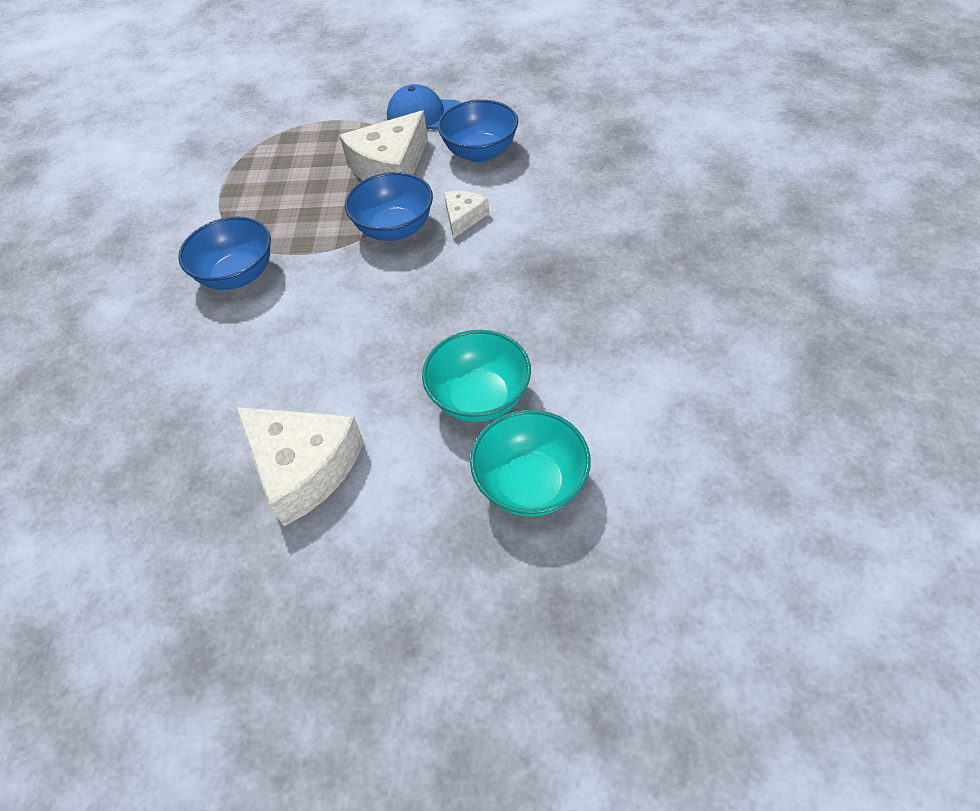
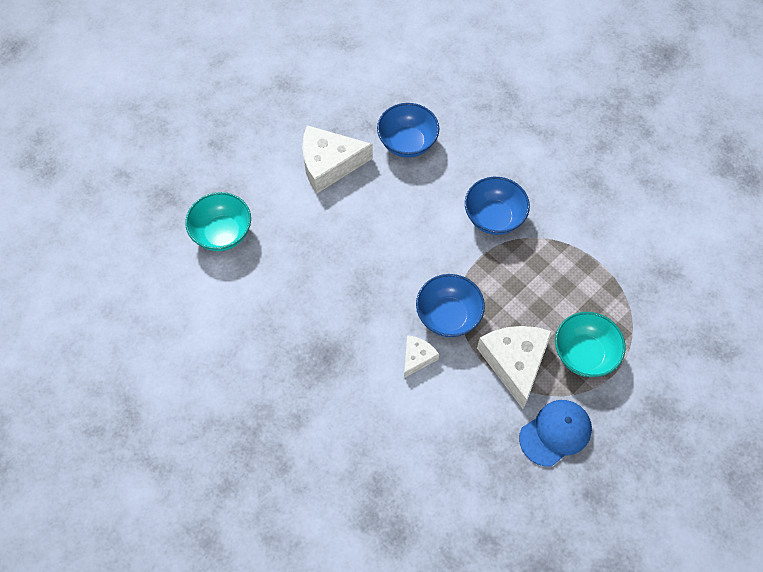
camera: 130 degrees right, 10 degrees up
(463, 218) = (417, 357): white cheese -> white cheese turned 120 degrees counterclockwise
(479, 398) = (285, 253): turquoise bowl -> turquoise bowl (584, 354)
(480, 152) = (471, 425): blue bowl -> blue bowl (407, 143)

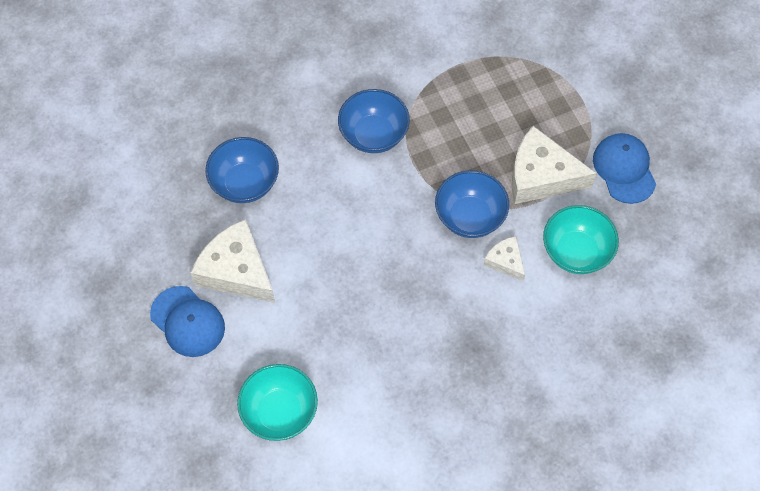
camera: 70 degrees left, 0 degrees up
(275, 147) = (187, 322): none -> blue cap
(329, 164) = (236, 271): white cheese -> white cheese turned 120 degrees clockwise
(584, 354) = (553, 114): turquoise bowl -> turquoise bowl (576, 252)

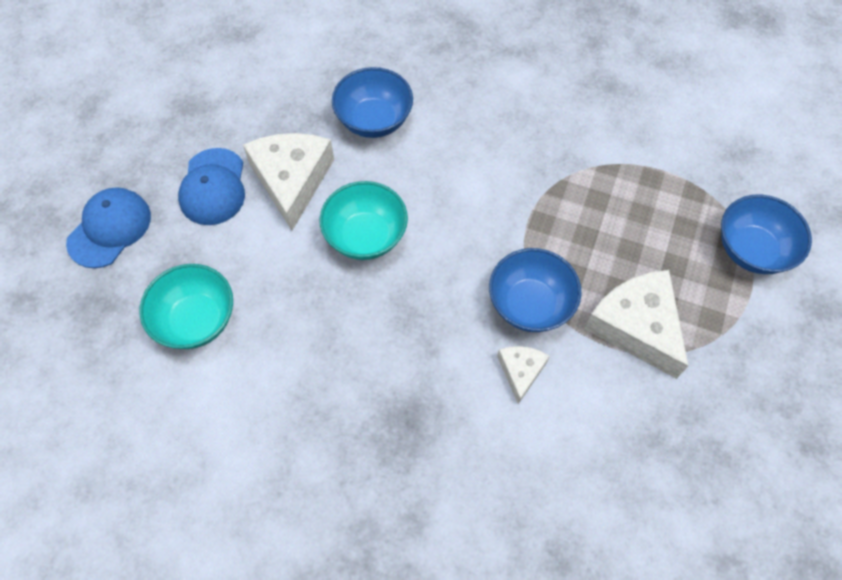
camera: 45 degrees right, 0 degrees up
(373, 135) = (520, 167): blue bowl -> blue bowl (752, 250)
(576, 252) = (597, 424): turquoise bowl -> turquoise bowl (365, 236)
(624, 169) = (728, 390): blue cap -> blue cap (109, 229)

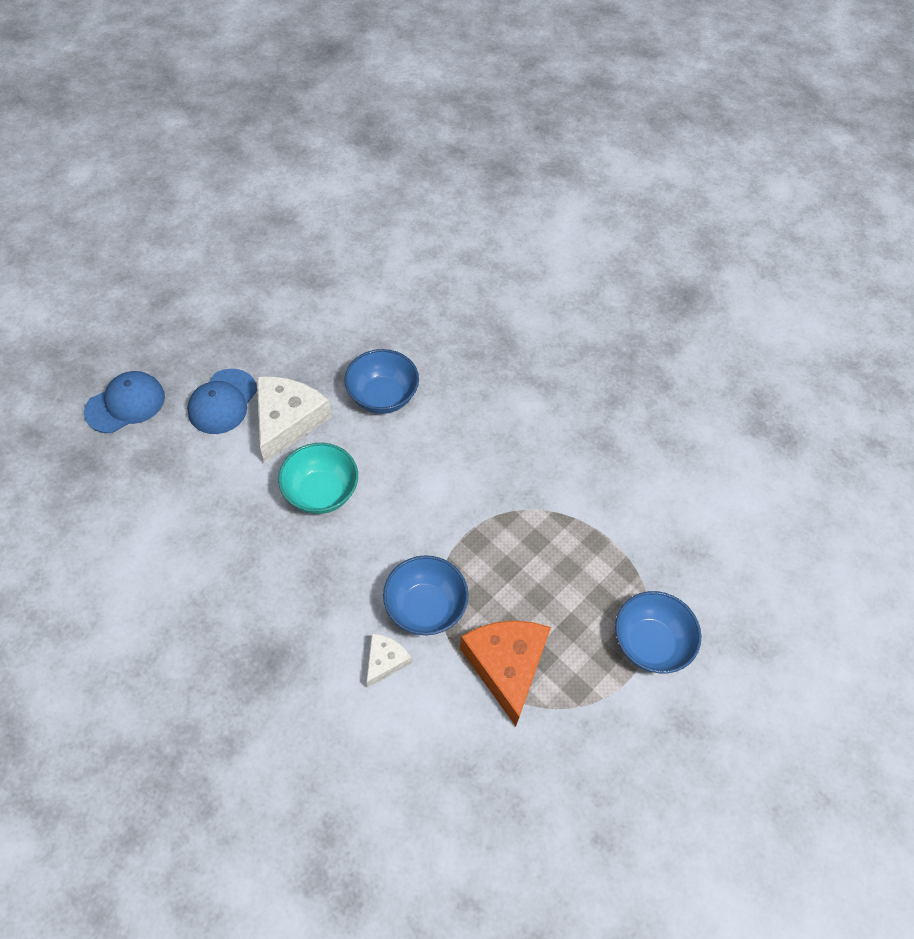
camera: 20 degrees right, 5 degrees down
(196, 320) = (151, 505): turquoise bowl -> none
(636, 326) = (506, 666): white cheese -> orange cheese

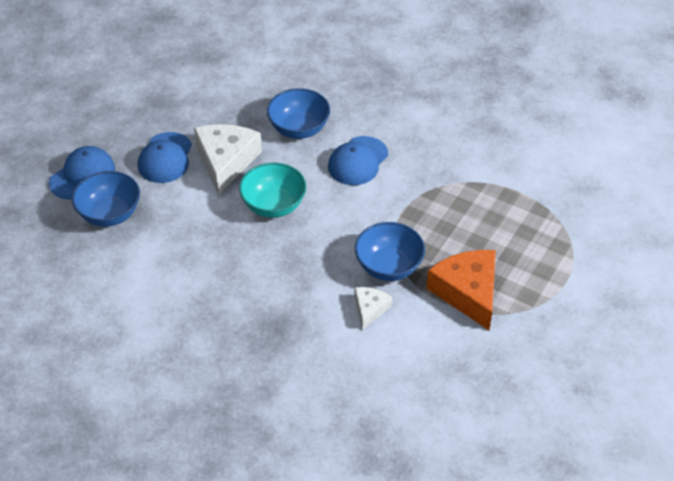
camera: 10 degrees left, 10 degrees down
(435, 454) = (358, 161): none -> blue cap
(650, 643) = (574, 254): blue bowl -> blue bowl (110, 214)

